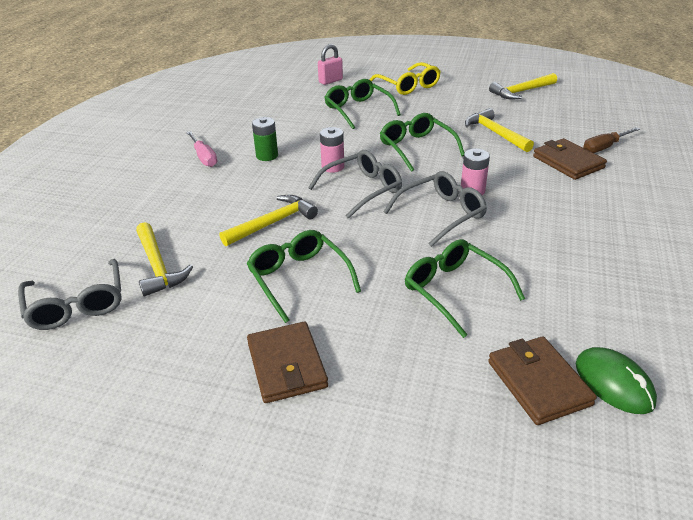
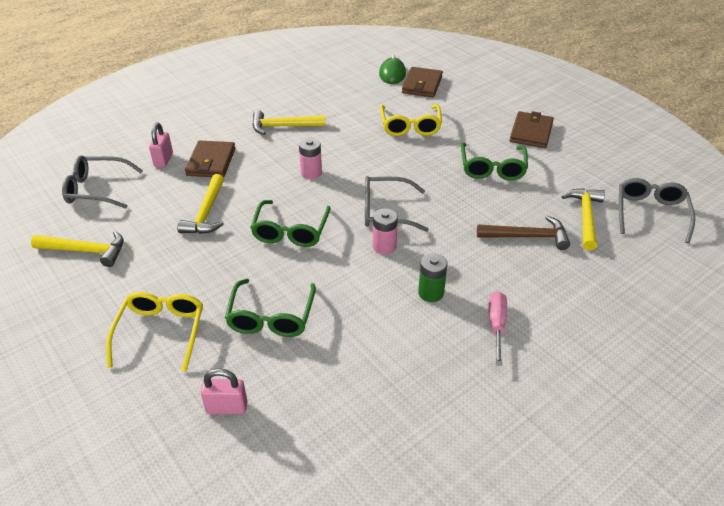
camera: 145 degrees left, 5 degrees up
(213, 222) = (527, 237): none -> brown hammer
(273, 223) = (480, 214): yellow hammer -> yellow hammer (283, 126)
(441, 214) = (357, 167): grey glasses -> grey glasses (97, 189)
(455, 291) = (410, 126): green glasses -> yellow glasses
(604, 147) = (163, 160): brown screwdriver -> pink padlock

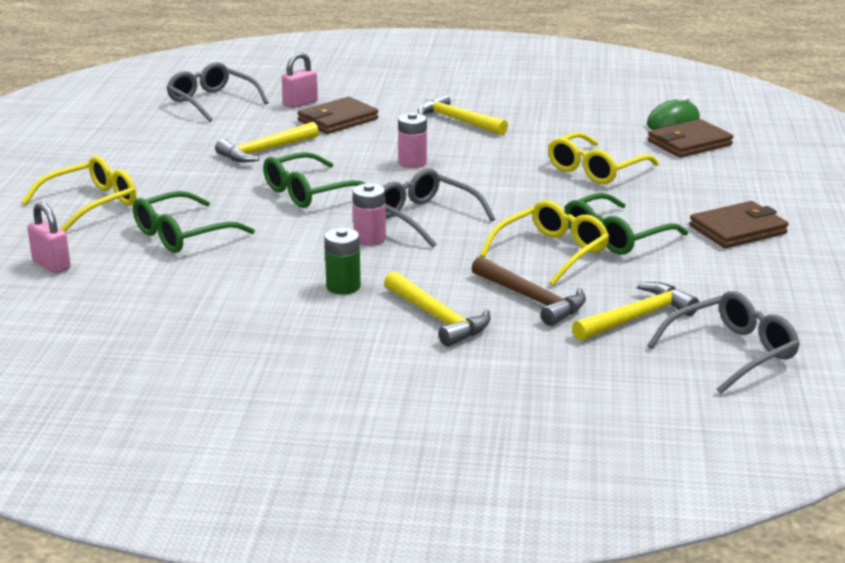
camera: 45 degrees right, 15 degrees down
(85, 251) = (132, 135): yellow hammer -> yellow hammer (437, 318)
(484, 198) = (551, 253): none -> yellow glasses
(496, 326) = (354, 336): pink screwdriver -> none

